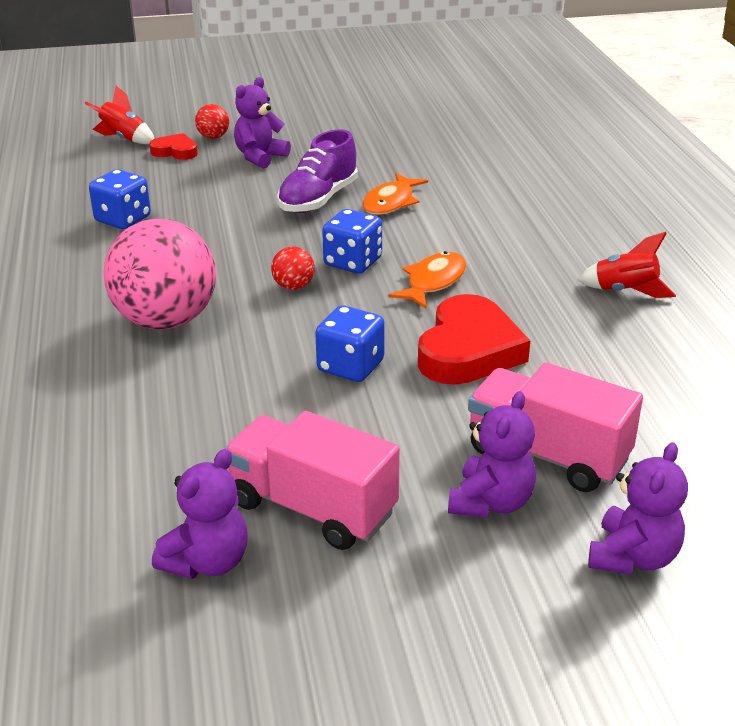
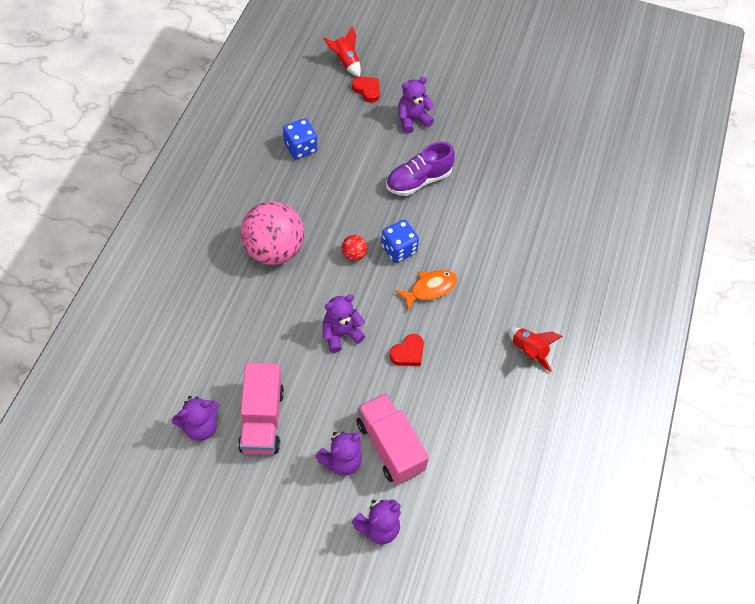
camera: 25 degrees right, 25 degrees up
(213, 137) = (398, 84): red ball -> none
(312, 508) = (262, 419): pink truck -> pink truck turned 150 degrees counterclockwise
(350, 366) = (341, 334): blue dice -> purple teddy bear
(391, 202) = (458, 204): orange fish -> none
(468, 350) = (408, 353): red heart -> red heart, size x0.52

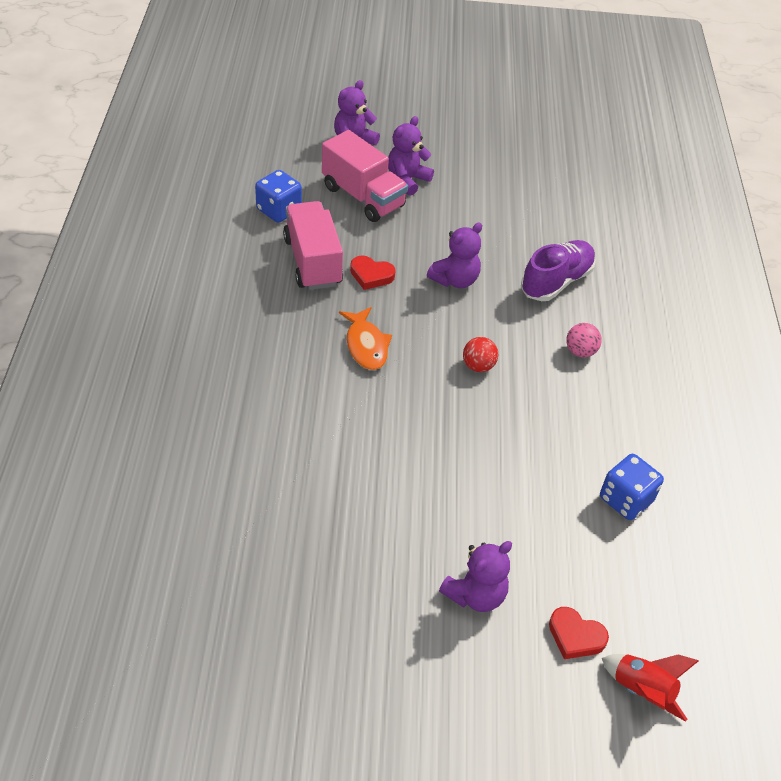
camera: 165 degrees right, 10 degrees down
(200, 426) = (556, 183): purple teddy bear -> none
(262, 419) = (500, 197): pink truck -> pink truck (313, 261)
(274, 250) = (580, 351): pink ball -> pink ball, size x0.42
(398, 249) = (423, 384): blue dice -> blue dice (279, 210)
(408, 353) = (371, 275): red heart -> red heart turned 105 degrees counterclockwise
(418, 180) = (429, 487): purple shoe -> purple shoe (556, 282)
(430, 288) = (366, 345): orange fish -> orange fish turned 60 degrees counterclockwise
(528, 351) = (226, 301): red rocket -> none

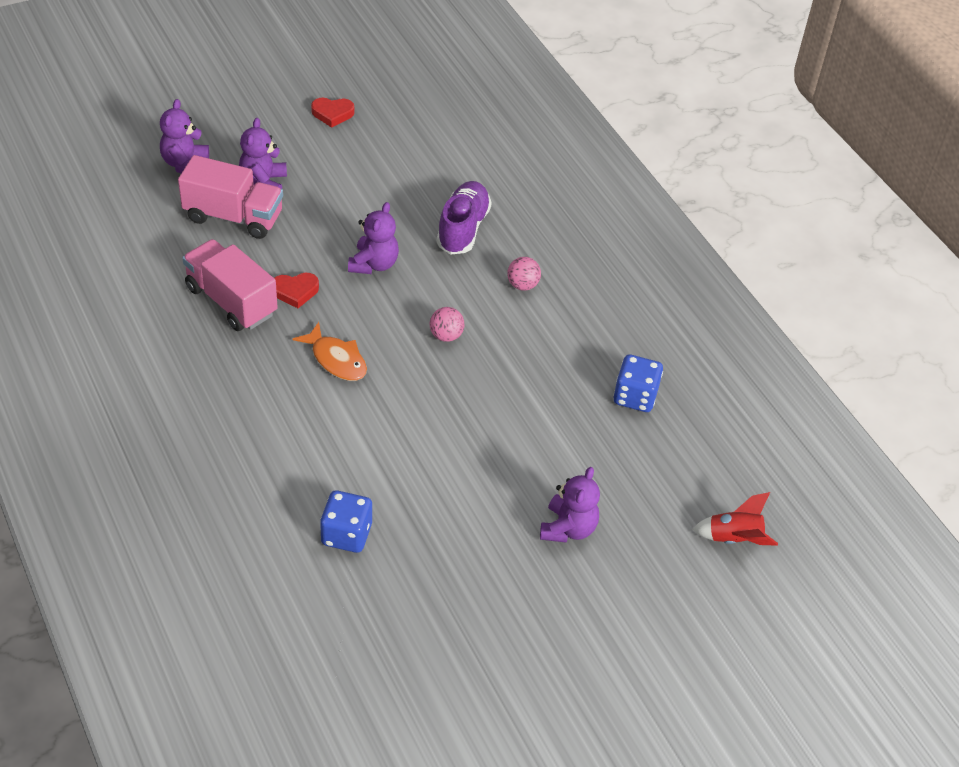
camera: 30 degrees left, 0 degrees up
(279, 210) = (161, 263): blue dice -> blue dice (346, 534)
(478, 366) = (446, 335): red ball -> pink ball
(575, 636) = (662, 523): red heart -> red heart (332, 114)

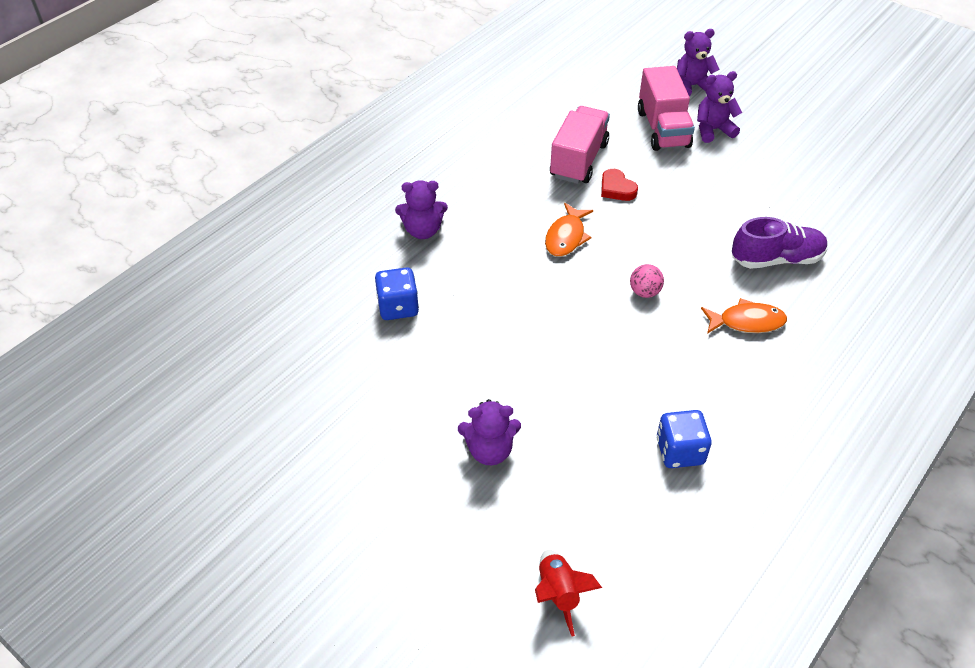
camera: 70 degrees right, 0 degrees up
(332, 114) = (827, 136): red heart -> none
(374, 264) = (685, 220): purple teddy bear -> purple teddy bear (423, 230)
(522, 285) = (747, 322): pink ball -> orange fish

